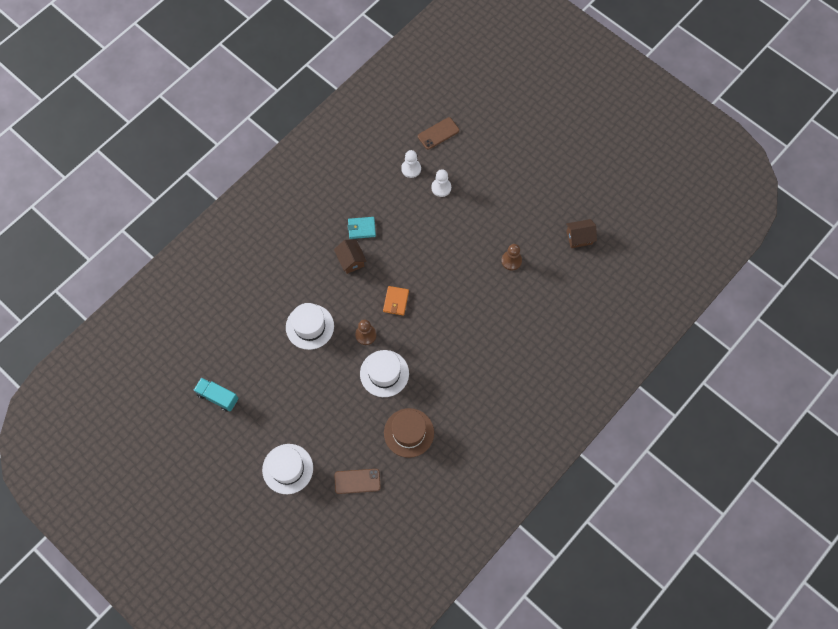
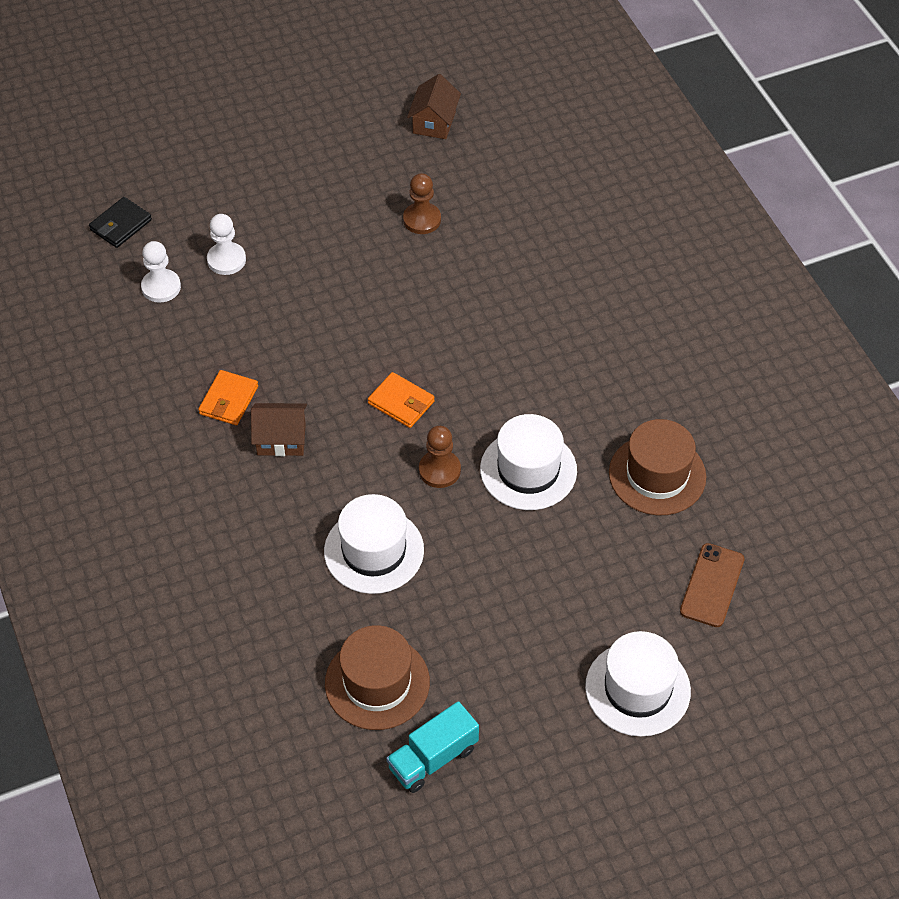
camera: 65 degrees left, 15 degrees down
(244, 358) = (377, 683): none -> brown hat
(361, 228) = (229, 400): turquoise wallet -> orange wallet
(438, 133) = (121, 225): brown phone -> black wallet

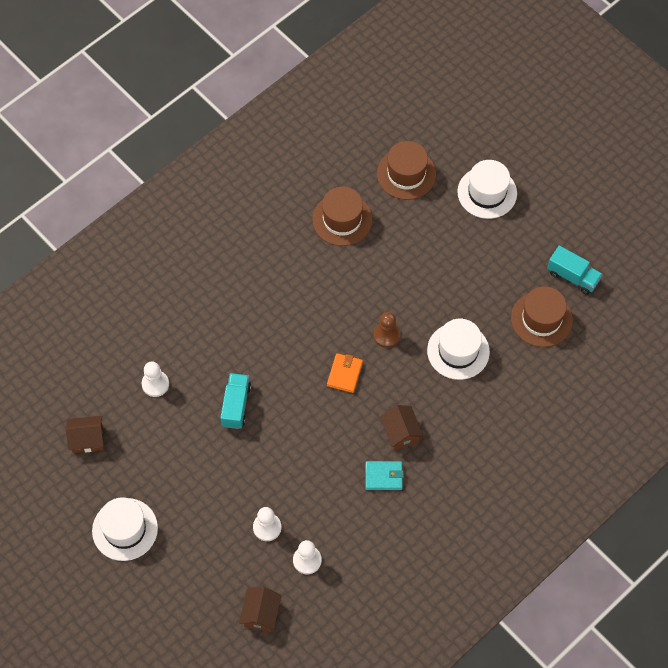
camera: 110 degrees left, 10 degrees up
(121, 225) = (261, 614): black wallet -> brown house
(229, 400) = (383, 476): orange wallet -> turquoise wallet
(410, 273) = (236, 405): none -> turquoise truck
(422, 220) = (185, 415): brown pawn -> none
(480, 201) = (155, 384): none -> white pawn
(528, 470) = (366, 287): white hat -> white hat (125, 529)
(712, 585) = (406, 174): brown phone -> brown hat

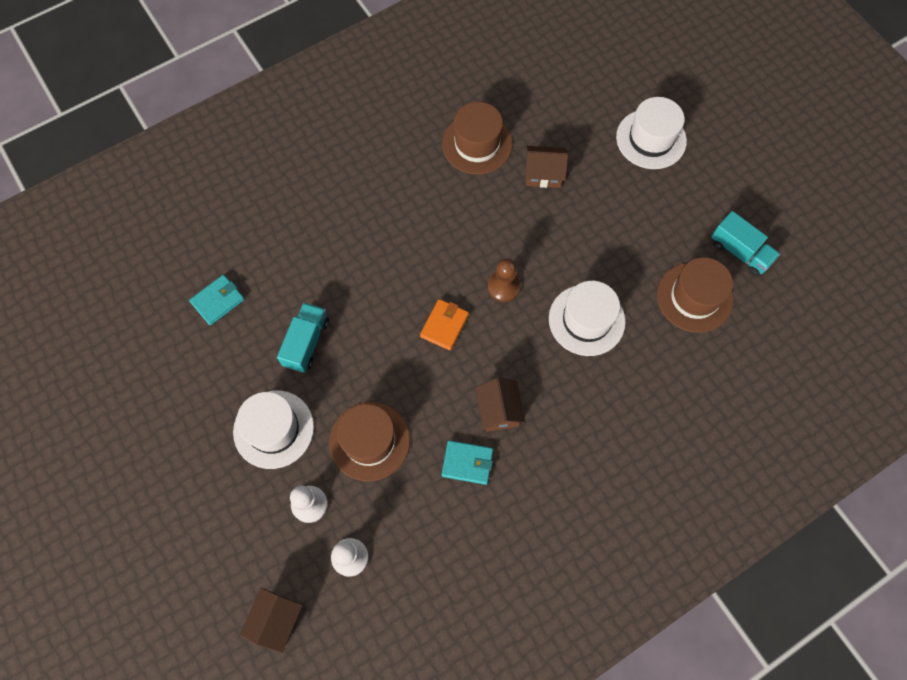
camera: 10 degrees right, 5 degrees up
(87, 439) = (122, 354): brown house -> brown house (543, 174)
(125, 529) = (136, 475): white hat -> white hat (273, 429)
(155, 384) = (218, 301): white pawn -> turquoise wallet
(406, 174) = (560, 104): brown hat -> brown hat (369, 441)

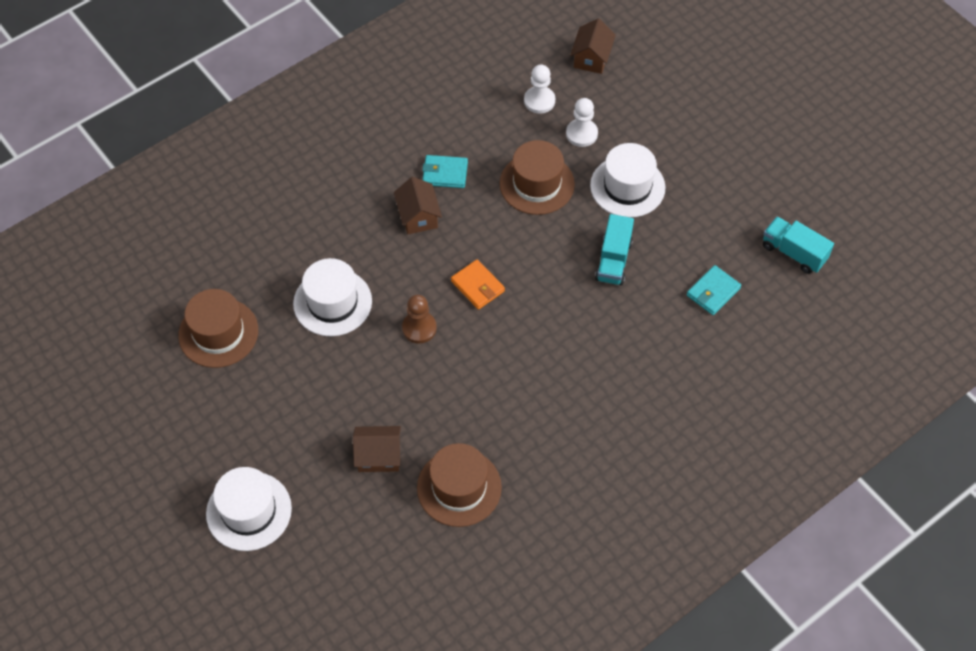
camera: 175 degrees right, 10 degrees down
(444, 325) = (477, 286): orange wallet -> orange wallet turned 60 degrees counterclockwise
(739, 252) = (163, 383): turquoise truck -> turquoise truck (793, 253)

